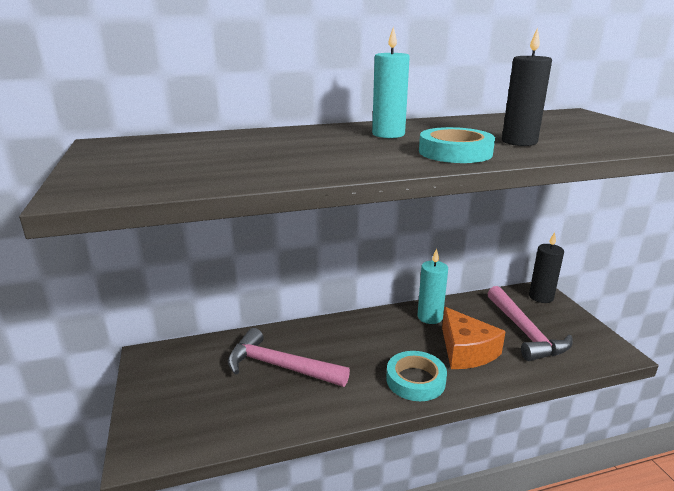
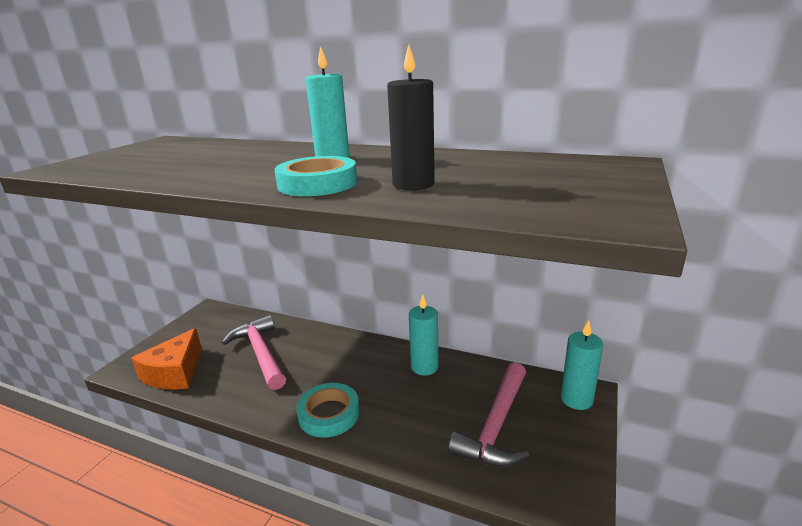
camera: 40 degrees right, 0 degrees up
(466, 351) = (408, 413): orange cheese -> orange cheese (175, 373)
(541, 297) = (576, 399): black candle -> turquoise candle

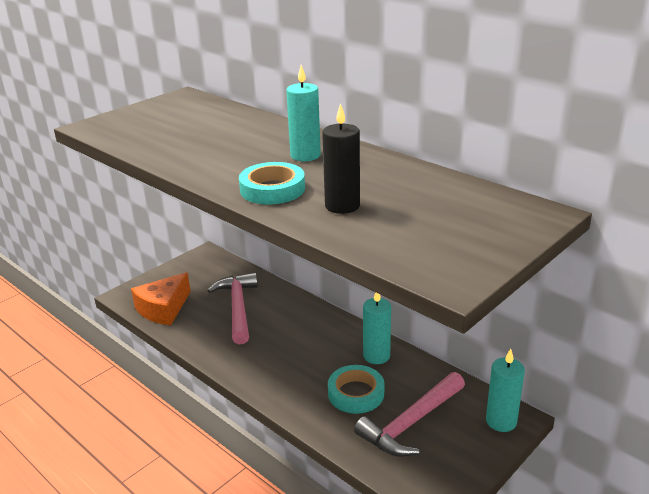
camera: 20 degrees right, 5 degrees up
(329, 414) = (274, 376): turquoise tape -> turquoise tape (356, 393)

